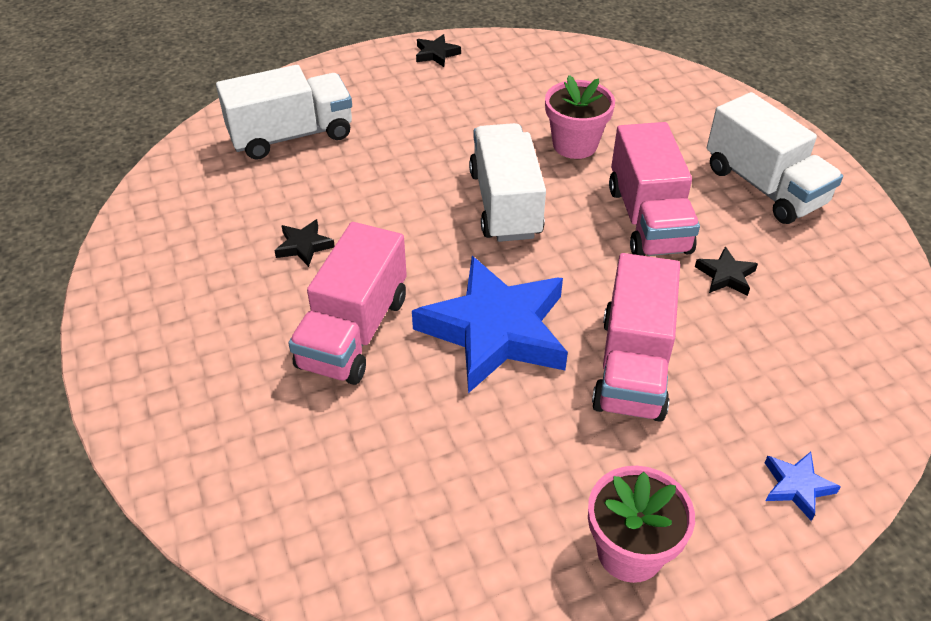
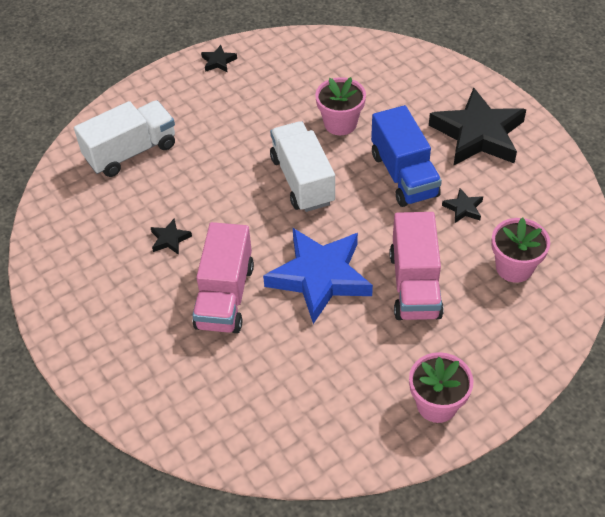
camera: 10 degrees left, 5 degrees up
(648, 219) = (404, 175): pink truck -> blue truck
(764, 186) = (478, 134): white truck -> black star
(789, 369) = (514, 267): none -> pink flower pot
(796, 487) = (529, 344): blue star -> none

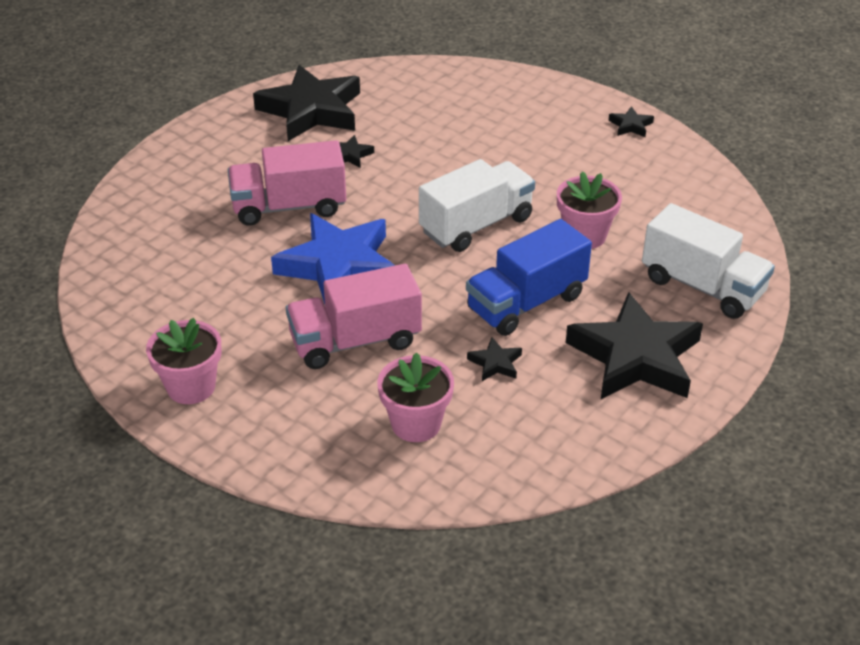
camera: 70 degrees right, 10 degrees down
(86, 253) = (311, 110): none -> black star
(131, 152) = (457, 102): white truck -> white truck (702, 286)

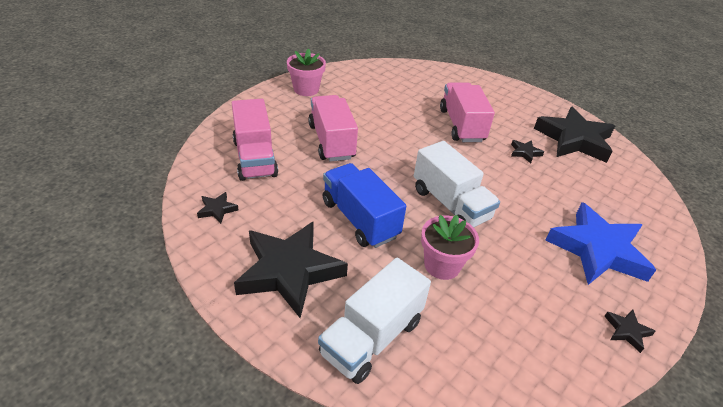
camera: 90 degrees right, 0 degrees up
(339, 266) = (402, 140): blue star -> blue star (597, 250)
(416, 424) = (255, 158): pink flower pot -> pink truck
(495, 363) = (299, 196): black star -> black star (217, 210)

